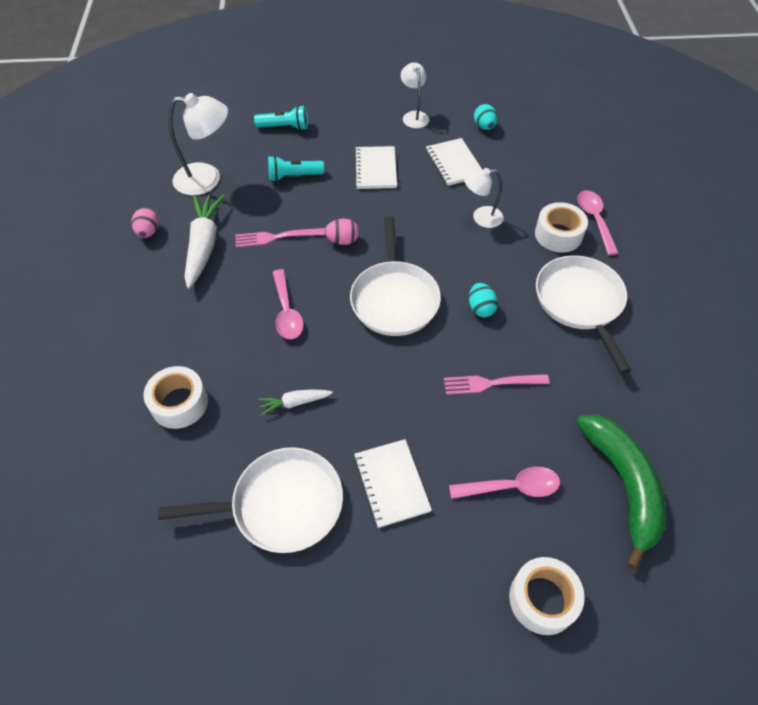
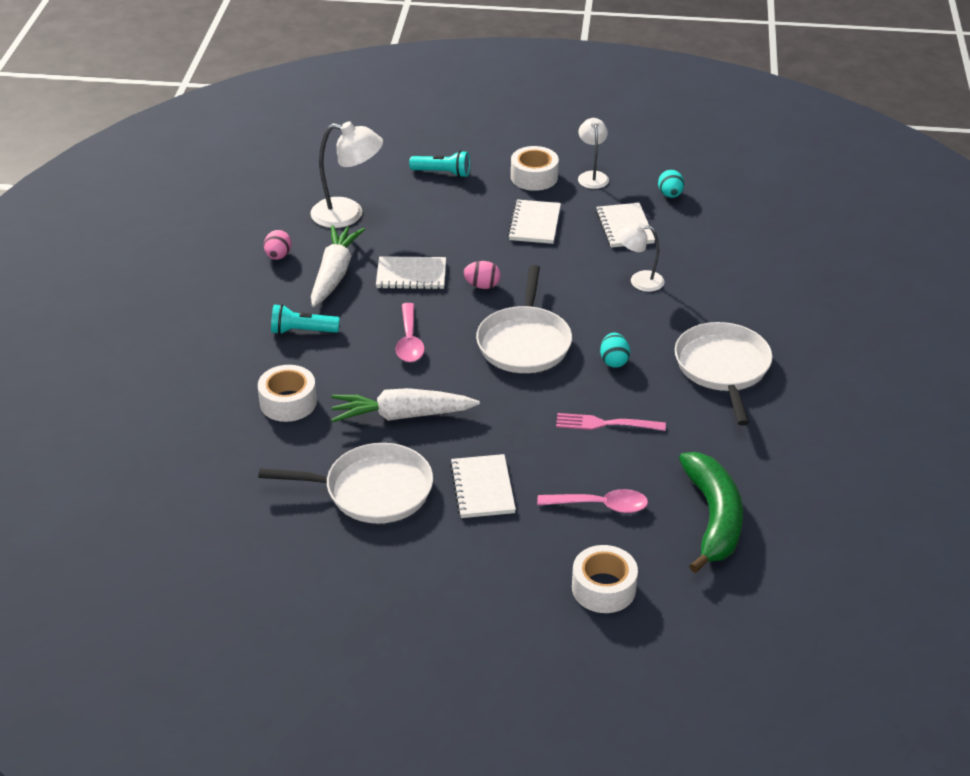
camera: 10 degrees right, 15 degrees down
(275, 237) = (411, 275): pink fork -> white notebook
(294, 176) = (442, 221): turquoise flashlight -> turquoise flashlight (302, 331)
(295, 402) = (402, 415): white carrot -> white carrot, size x1.97
(558, 234) = (720, 306): white tape -> white tape (534, 177)
(594, 220) = (766, 297): pink spoon -> none

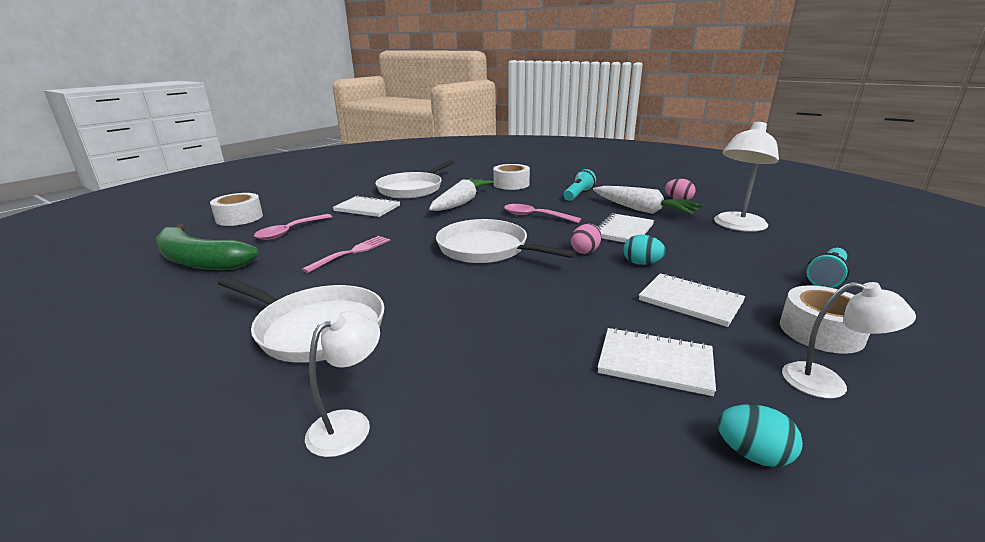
camera: 120 degrees right, 15 degrees down
(614, 361) = (413, 276): turquoise egg -> turquoise egg (641, 263)
(639, 281) = (521, 331): white lamp -> white lamp (349, 424)

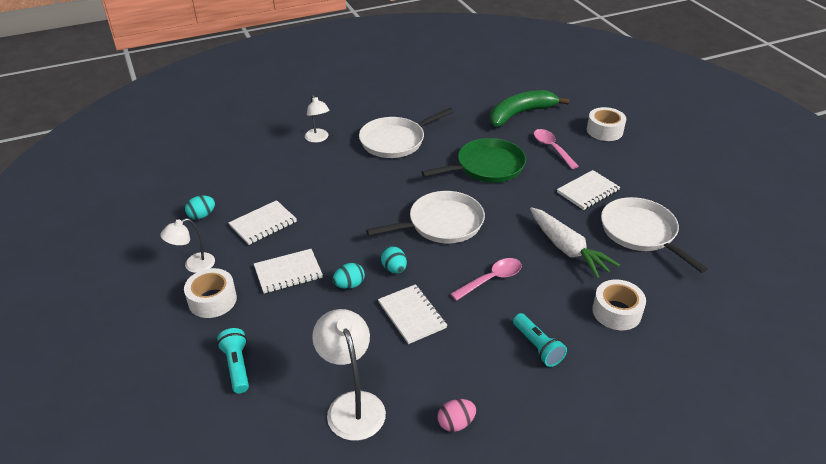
camera: 120 degrees right, 15 degrees up
(352, 252) = (487, 166): pink fork -> green pan
(585, 251) = (394, 269): pink egg -> turquoise egg
(643, 210) = (449, 366): white carrot -> none

